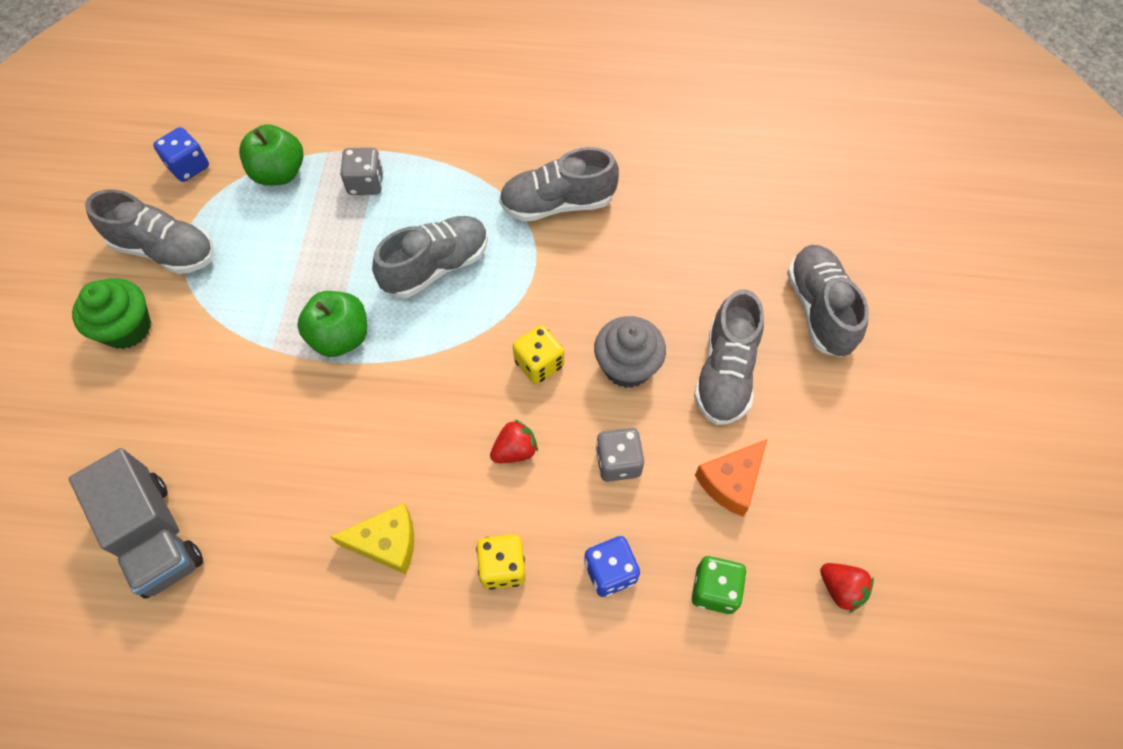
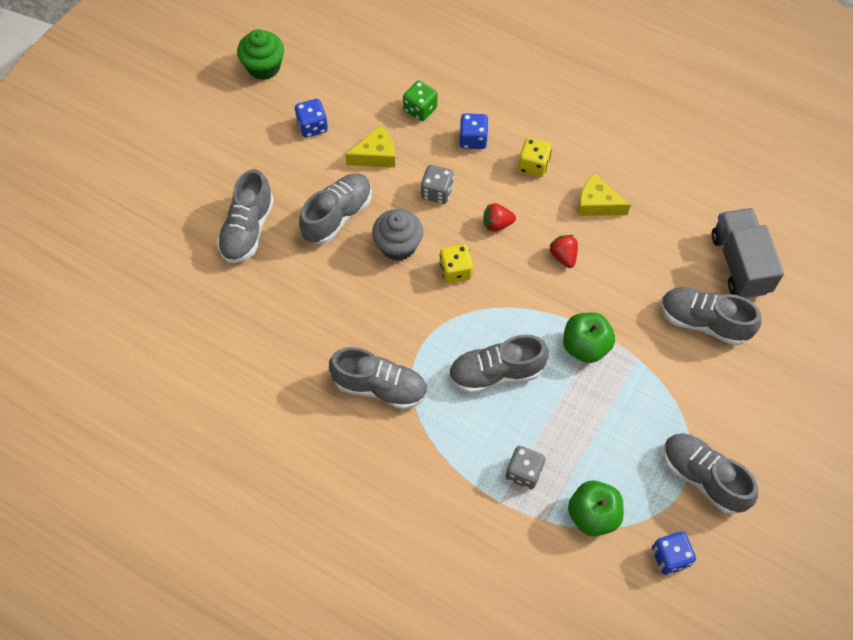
camera: 155 degrees left, 0 degrees up
(127, 328) = (742, 419): green cupcake -> green cupcake (264, 67)
(194, 428) = (704, 322): none -> grey shoe
(731, 482) = (376, 155): orange cheese -> yellow cheese
(841, 589) = (352, 83): red strawberry -> red strawberry (563, 256)
(845, 488) = (312, 126): none -> blue dice

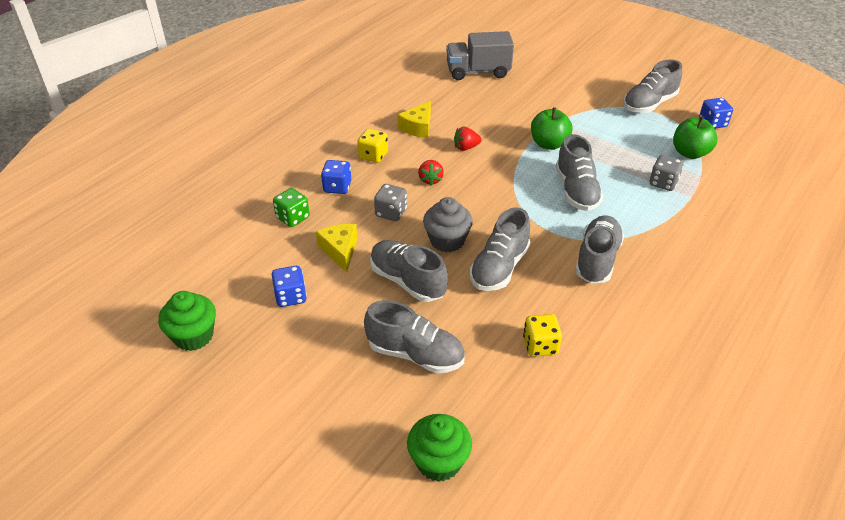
camera: 85 degrees left, 20 degrees down
(139, 254) = (439, 462): none -> green cupcake
(455, 271) = (476, 207): yellow dice -> yellow dice (540, 345)
(704, 322) = (526, 91): grey shoe -> grey shoe (499, 268)

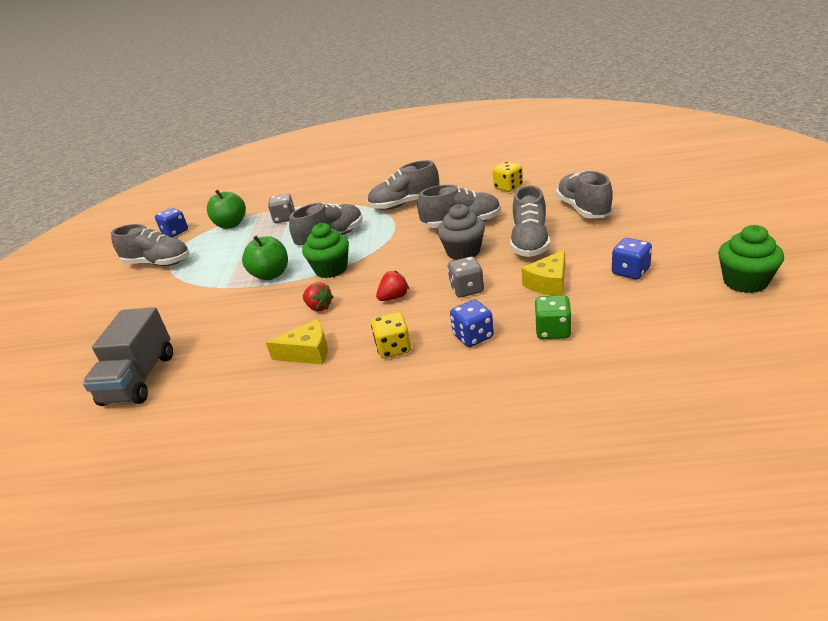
camera: 120 degrees left, 10 degrees down
(439, 462) = (632, 173): green cupcake -> green cupcake (331, 269)
(478, 72) = (139, 379): grey truck -> grey truck turned 45 degrees clockwise

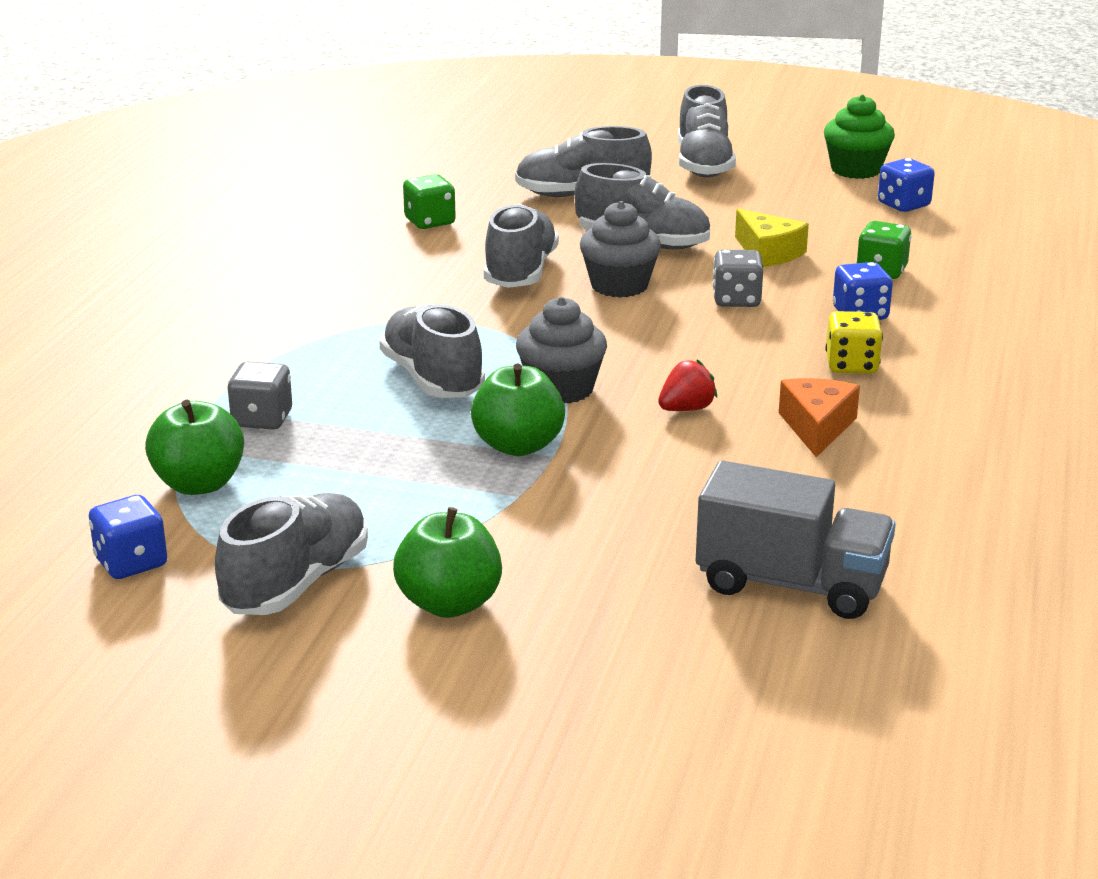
camera: 80 degrees left, 5 degrees down
(138, 297) = (449, 603): none -> green apple
(307, 352) = (817, 427): yellow cheese -> orange cheese
(331, 269) = (561, 389): green cupcake -> grey cupcake
(394, 297) = (711, 350): red strawberry -> none
(405, 204) = (372, 302): grey shoe -> grey shoe (703, 165)
(508, 187) = (430, 222): yellow dice -> green dice
(630, 271) = (782, 209): blue dice -> blue dice (903, 205)

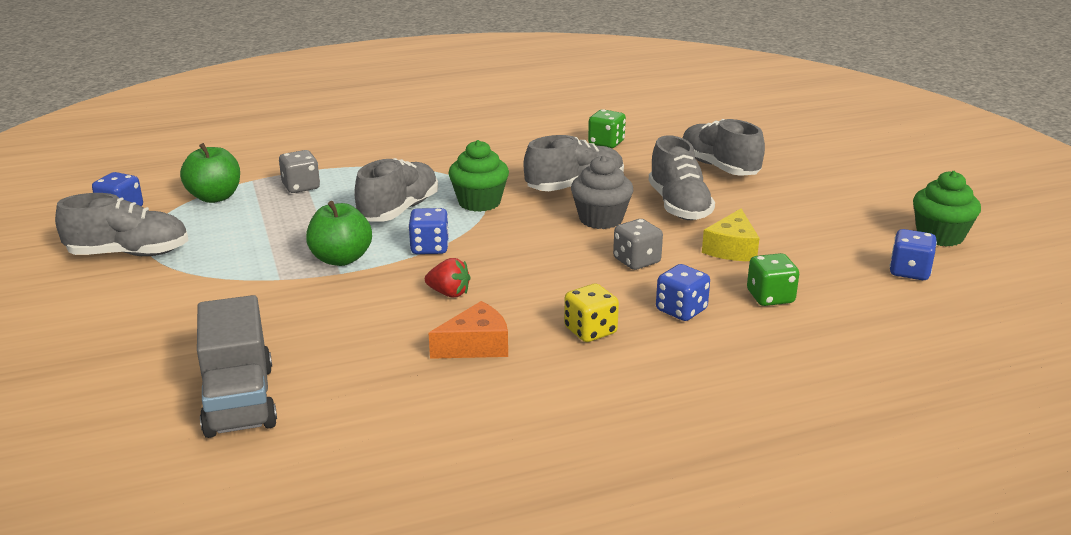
camera: 55 degrees right, 0 degrees up
(449, 603) = (135, 300): green apple -> none
(482, 330) = (479, 202): none -> green cupcake
(561, 389) = (429, 248): grey cupcake -> blue dice
(703, 165) = (841, 185): grey shoe -> none

